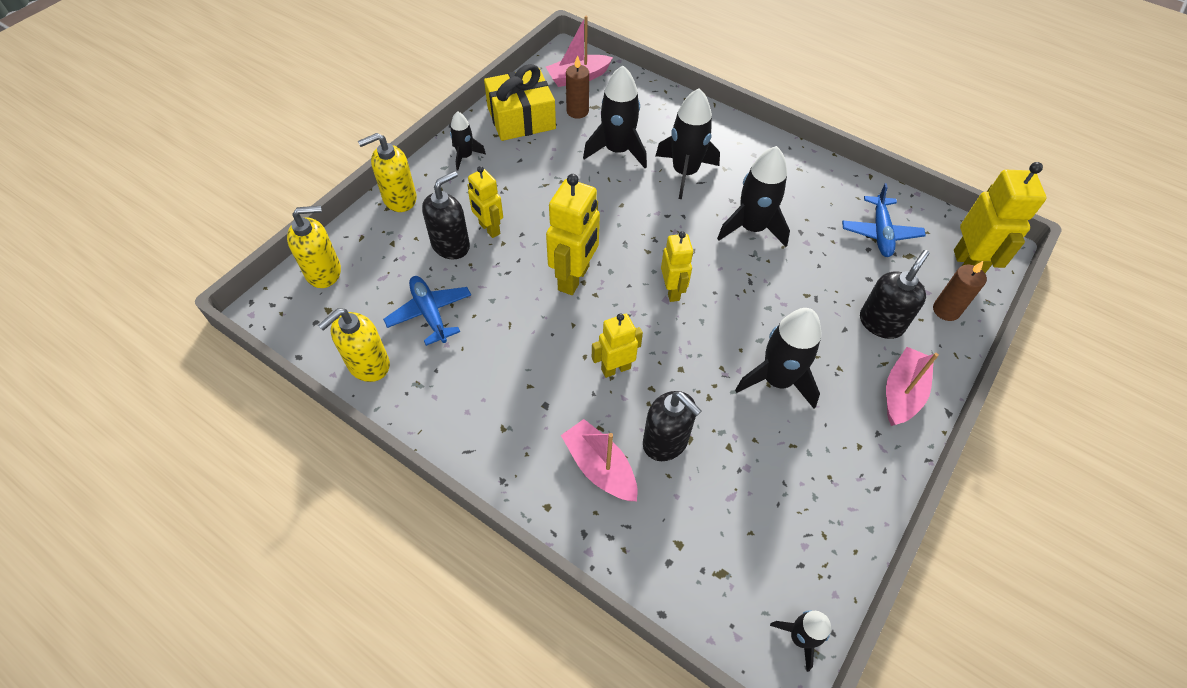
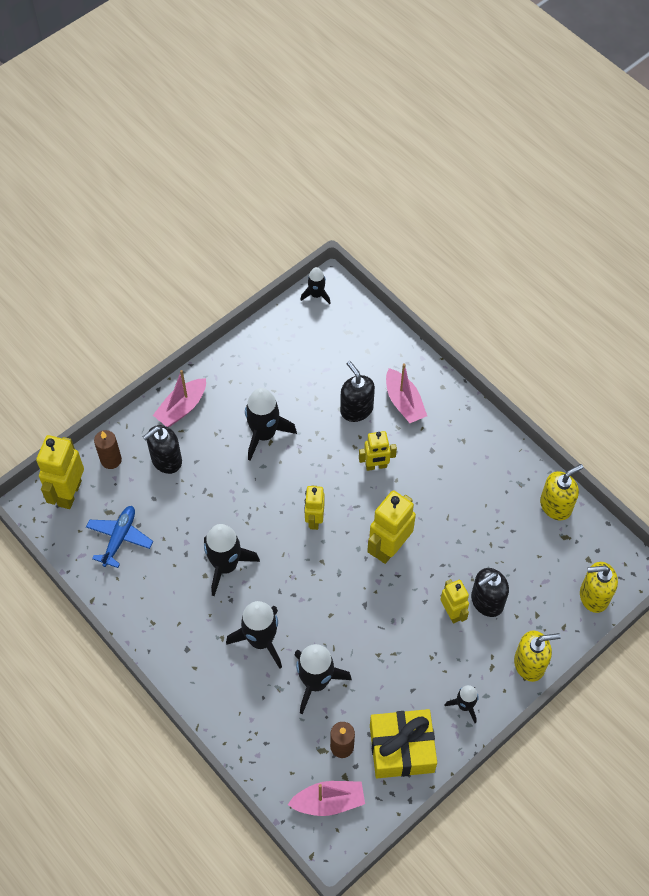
camera: 165 degrees left, 5 degrees up
(430, 313) = (508, 539): blue plane -> none

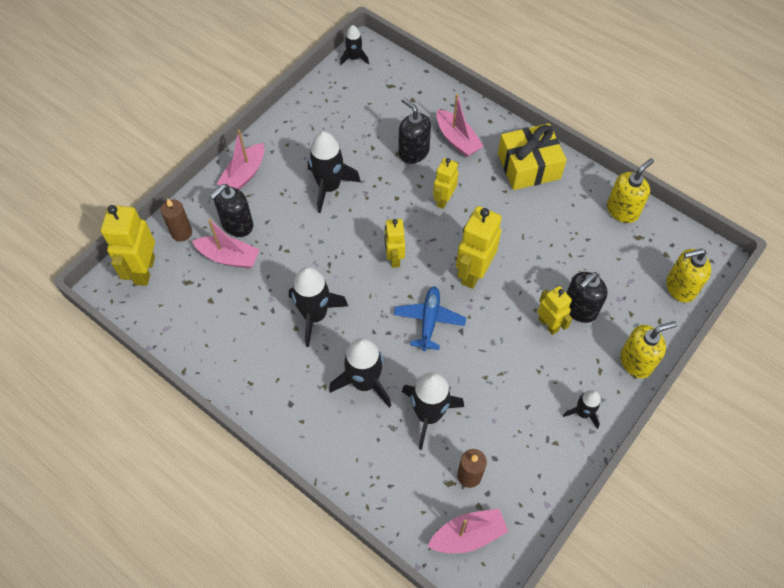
camera: 10 degrees left, 0 degrees up
(119, 538) = (202, 305): blue plane -> blue plane (429, 320)
(153, 492) = (229, 257): none -> pink boat
(376, 466) = (443, 200): yellow robot -> yellow robot turned 135 degrees clockwise
(401, 748) = (530, 467): yellow gift -> yellow gift (529, 166)

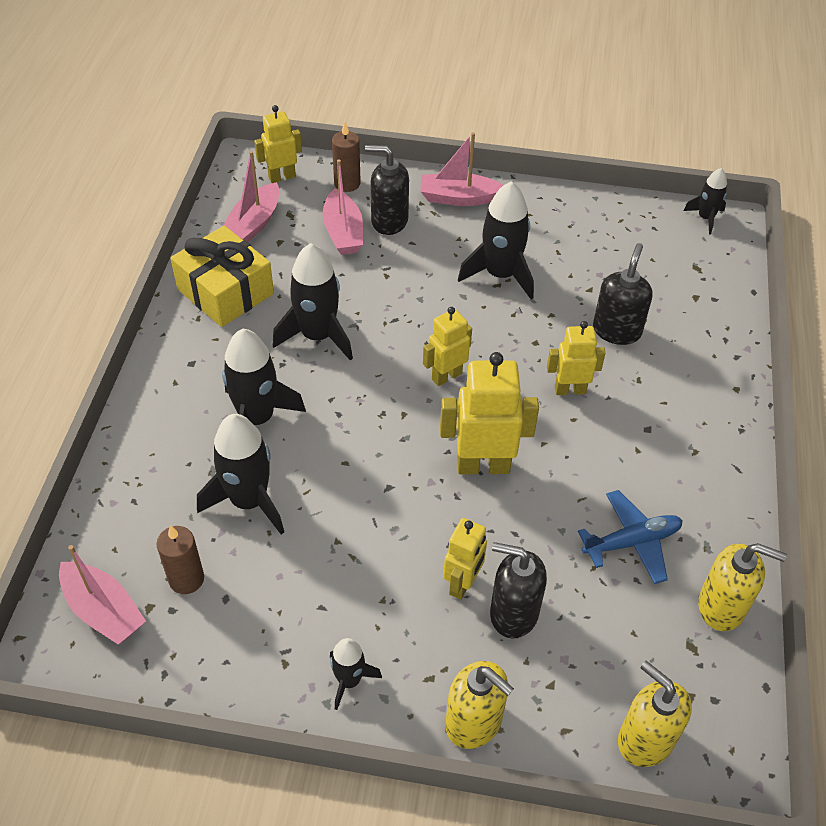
camera: 60 degrees right, 10 degrees down
(144, 270) = (282, 177): yellow robot -> yellow robot, size x0.62
(429, 320) = (381, 447): blue plane -> blue plane (632, 542)
(457, 139) = (675, 366): pink boat -> pink boat (254, 223)
(529, 166) = (701, 461): yellow gift -> yellow gift (225, 291)

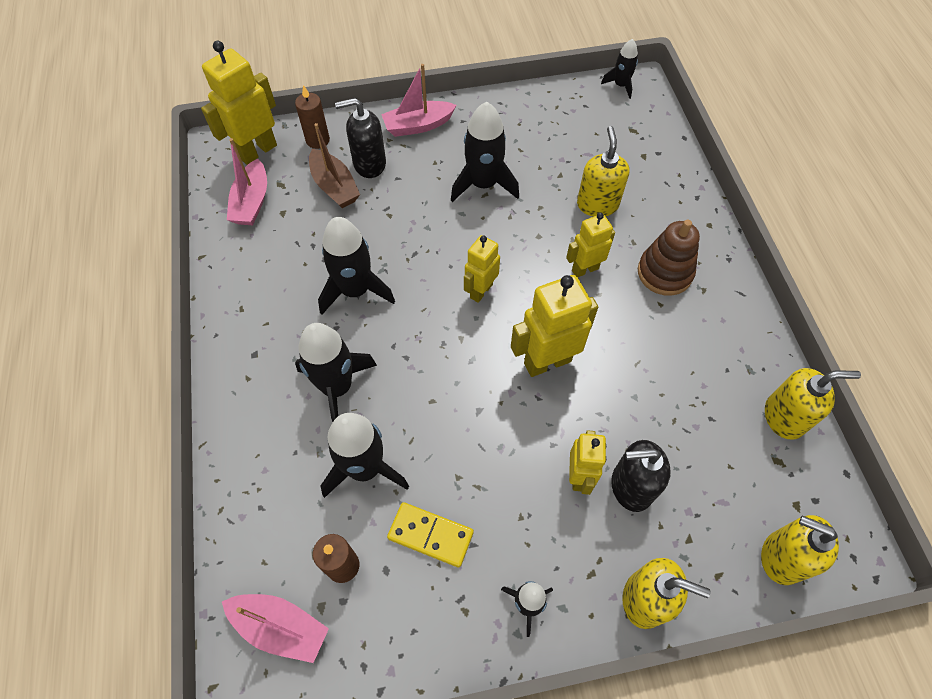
camera: 20 degrees left, 10 degrees up
(225, 291) = (255, 275): yellow gift -> none
(282, 177) = (257, 151): yellow robot -> yellow robot, size x1.61
(284, 583) = (430, 535): none -> yellow domino
(343, 232) = (334, 187): pink boat -> brown boat
(617, 330) = (597, 204): black soap dispenser -> yellow soap dispenser
(632, 542) = (693, 387): blue plane -> none
(658, 420) = (664, 273): none -> brown stacking toy

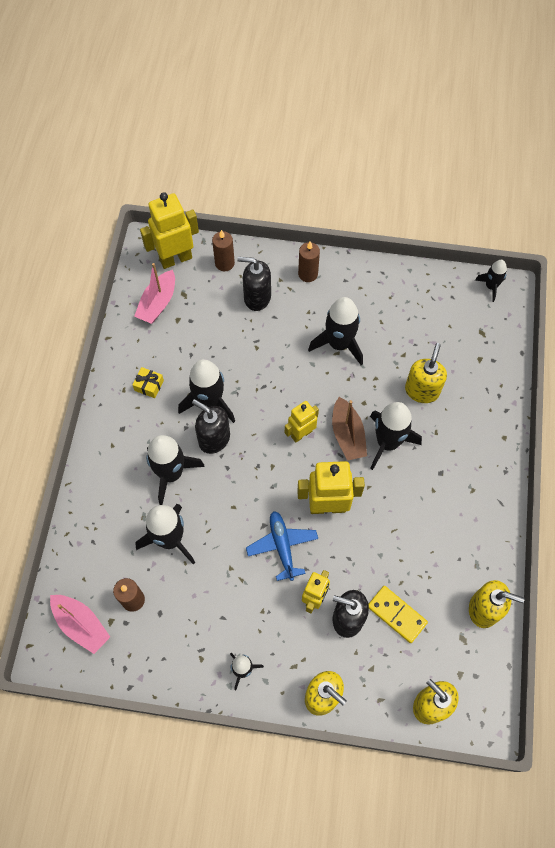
camera: 20 degrees right, 5 degrees up
(272, 294) = (149, 385): none -> yellow gift
(334, 187) = (223, 309): brown boat -> brown boat (347, 435)
(376, 329) = (214, 438): none -> black soap dispenser
(418, 126) = (308, 274): pink boat -> brown candle
(430, 535) = (197, 601): yellow domino -> yellow domino (396, 614)
(512, 427) = (282, 546): none -> blue plane
(585, 269) = (387, 442): yellow robot -> black rocket
(664, 273) = (448, 466): brown stacking toy -> none

